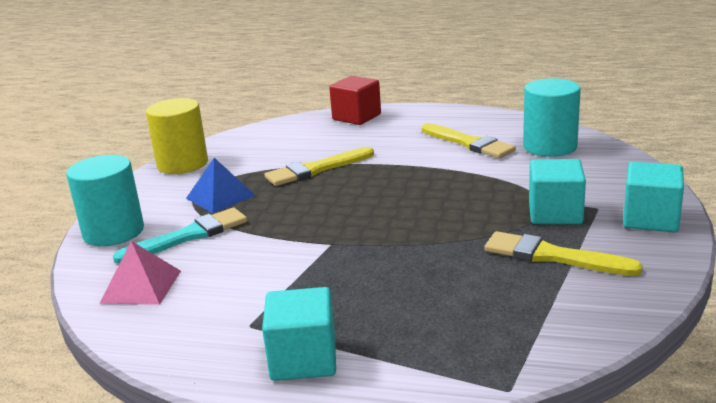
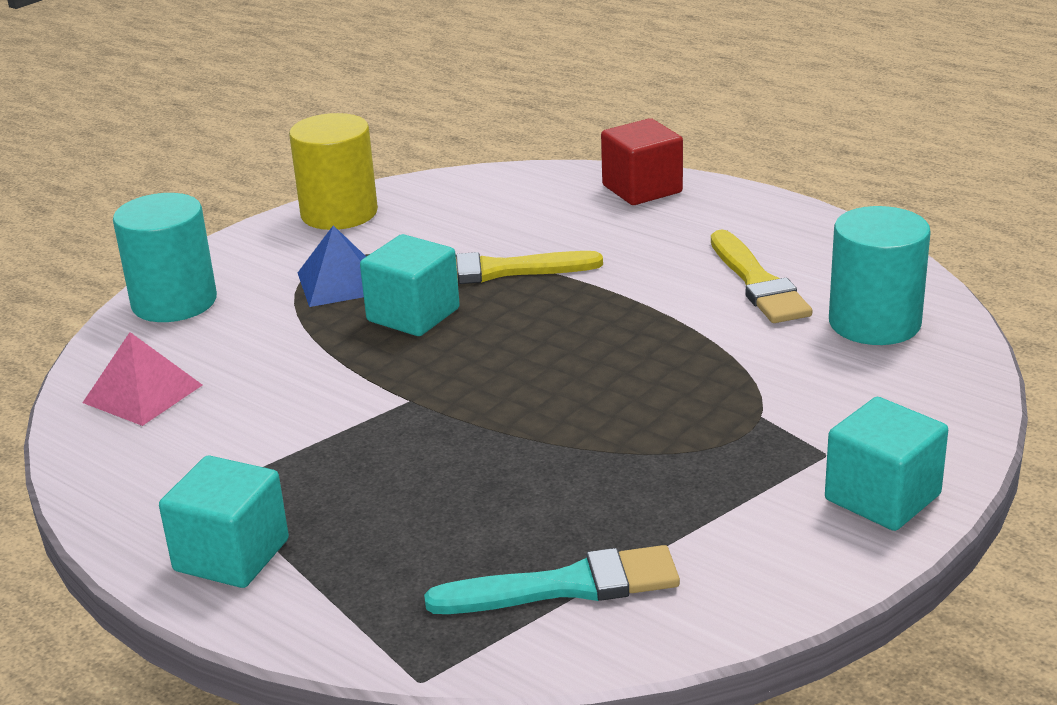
camera: 25 degrees right, 5 degrees up
(188, 236) = (252, 335): turquoise brush -> turquoise brush (566, 586)
(552, 256) = (673, 512): yellow brush -> none
(555, 213) = (752, 444): turquoise cube -> turquoise cube (413, 315)

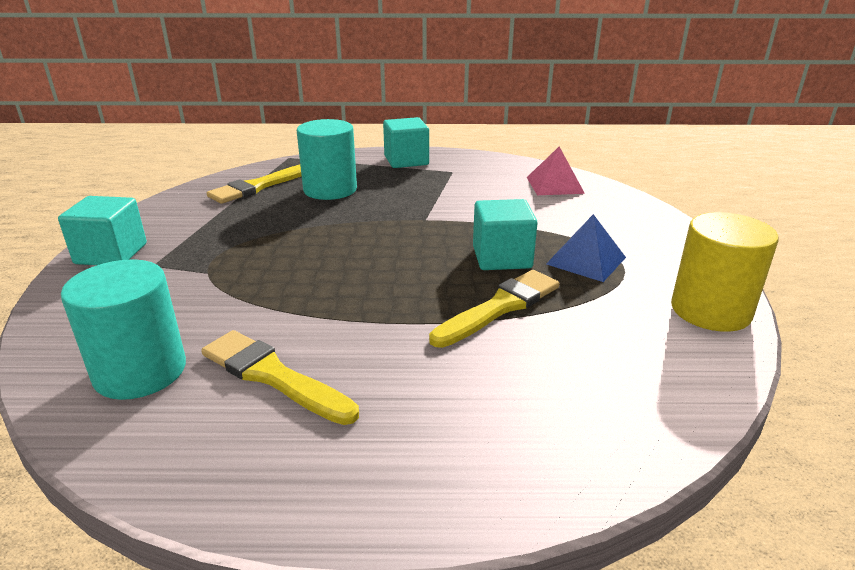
camera: 140 degrees right, 0 degrees up
(174, 302) = (646, 219): turquoise cylinder -> turquoise cylinder (330, 189)
(566, 586) = (259, 186): turquoise brush -> yellow brush
(642, 189) = (515, 468): red cube -> none

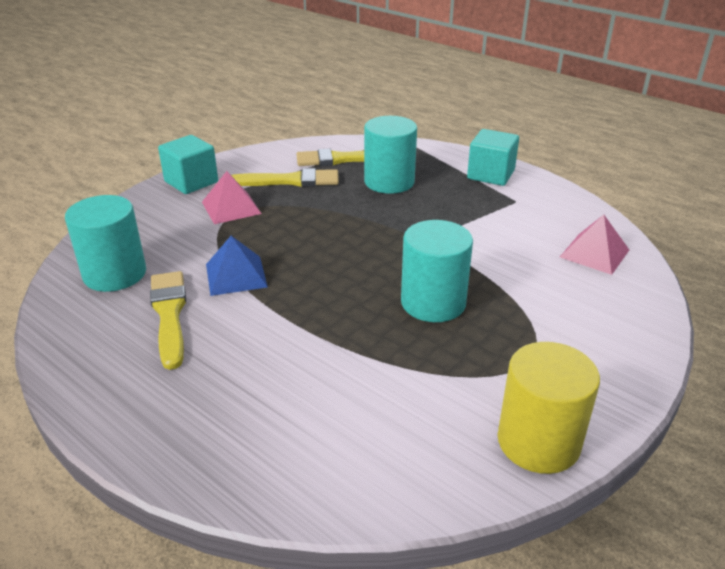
camera: 40 degrees right, 5 degrees up
(197, 259) = (231, 207): none -> pink pyramid
(500, 307) = (368, 343): yellow brush -> yellow brush (290, 181)
(502, 257) = (433, 302): turquoise cube -> turquoise cylinder
(586, 260) = (501, 340): blue pyramid -> blue pyramid (236, 275)

